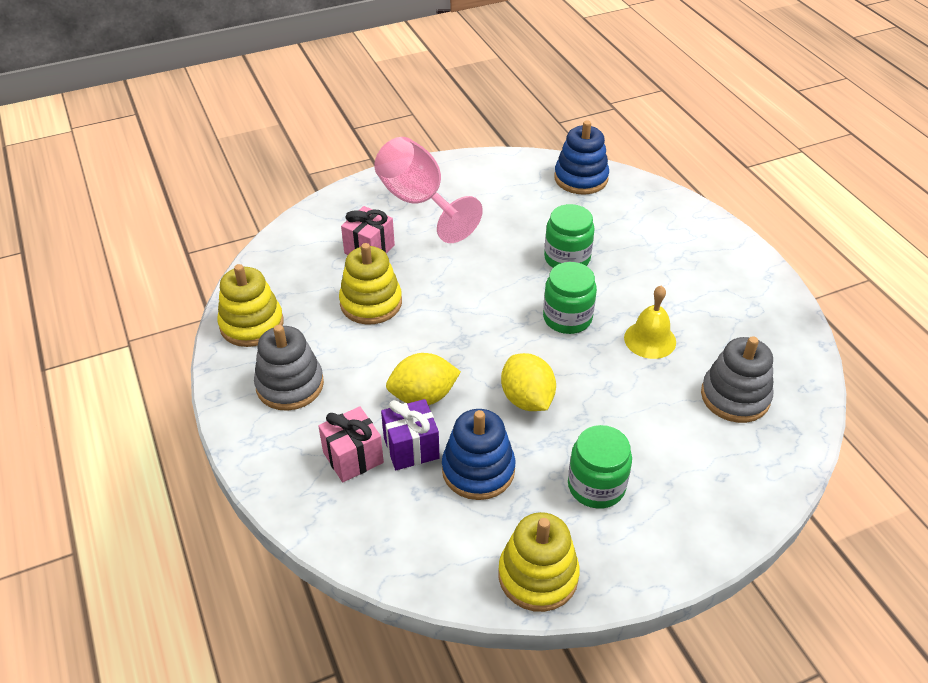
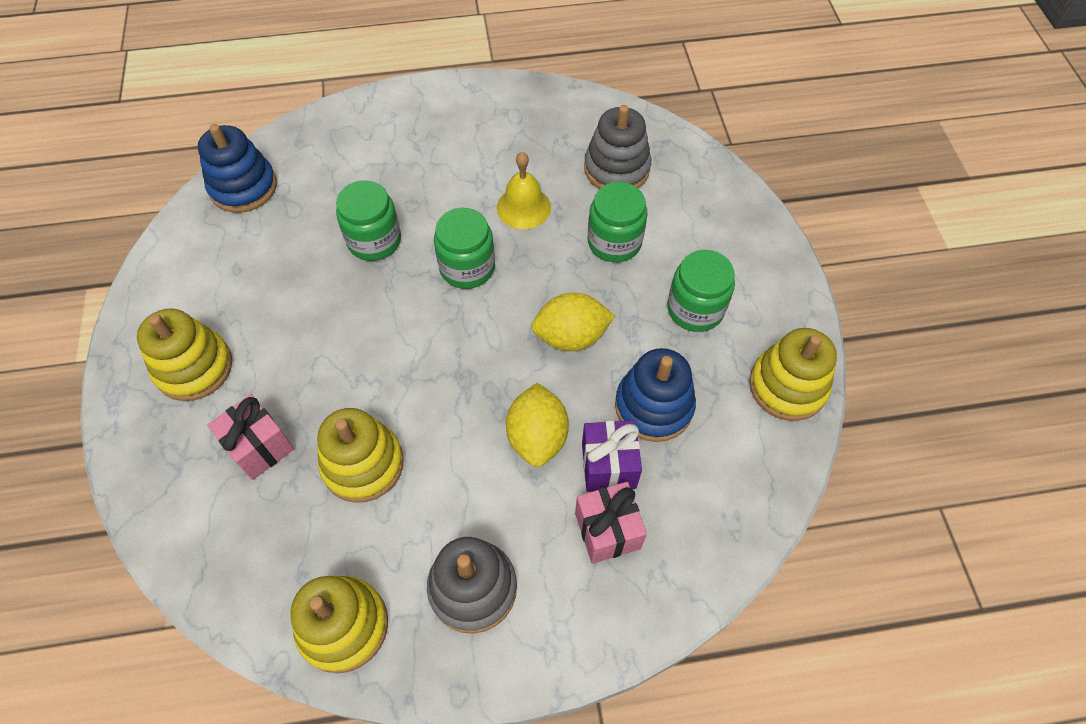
camera: 75 degrees left, 15 degrees up
(419, 202) = (194, 367): pink goblet -> yellow stacking toy
(644, 411) = (614, 242): none -> green jar

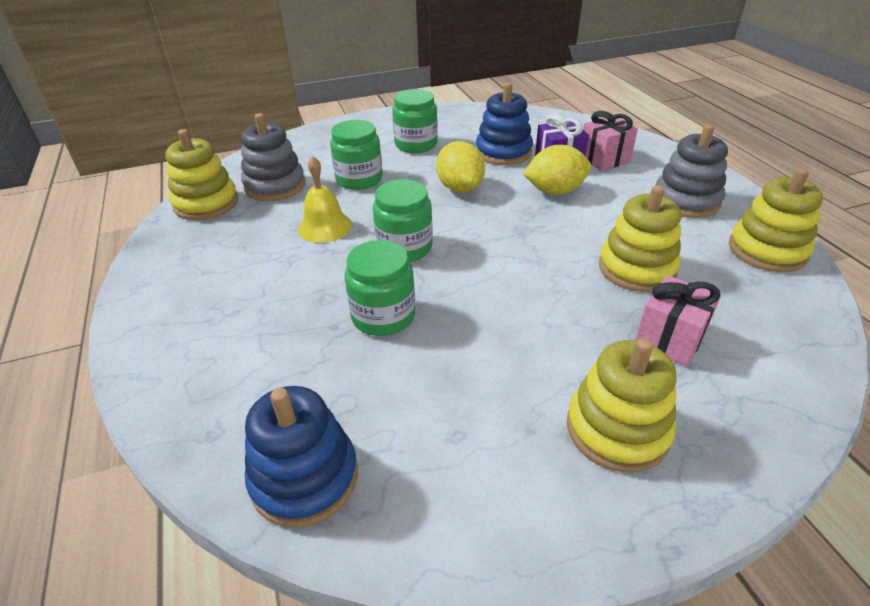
camera: 100 degrees left, 20 degrees down
(787, 386) = (465, 114): yellow stacking toy -> yellow stacking toy (206, 203)

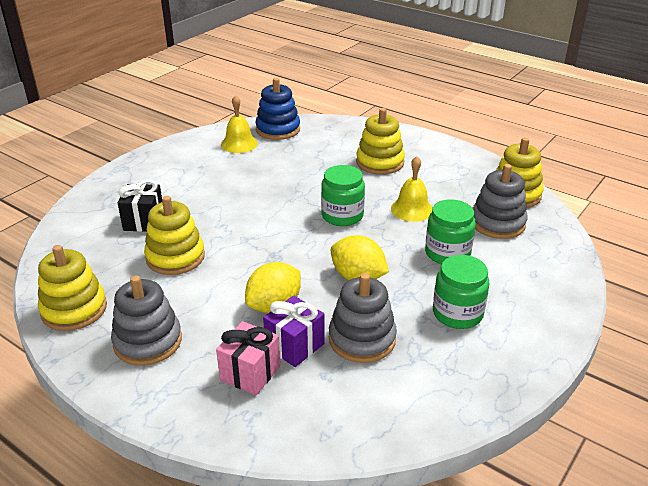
camera: 145 degrees right, 5 degrees down
(383, 316) = (310, 179): green jar -> none
(416, 467) = (239, 144): none -> yellow bell
(503, 152) = (362, 339): blue stacking toy -> grey stacking toy
(617, 429) = (162, 178): yellow stacking toy -> yellow stacking toy (380, 162)
(669, 339) = (144, 221): pink gift -> black gift

